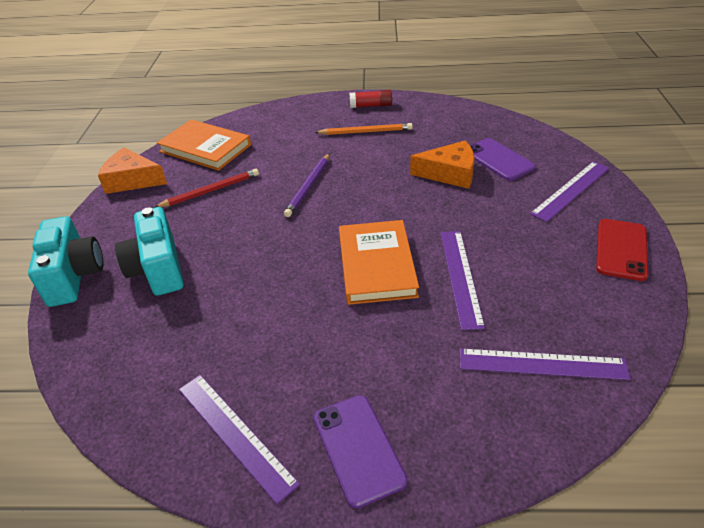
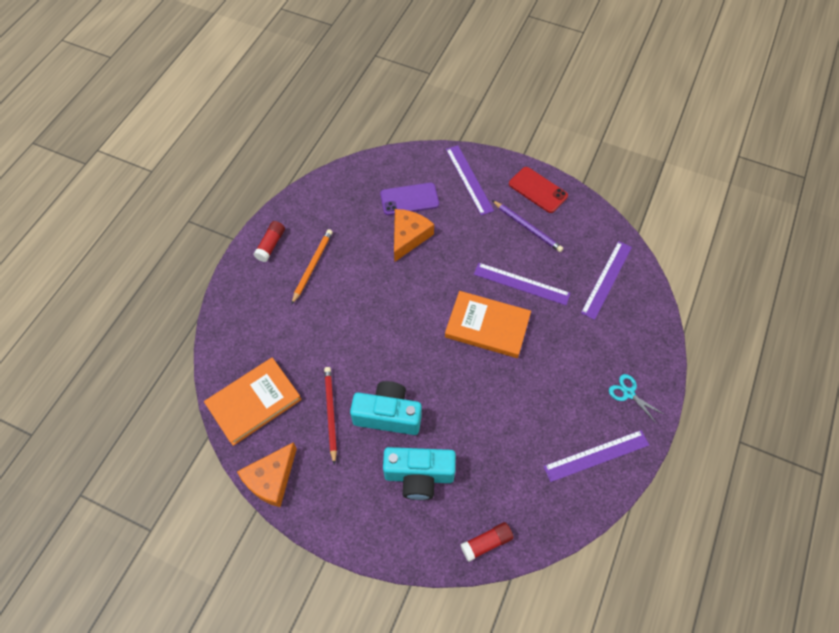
camera: 70 degrees left, 20 degrees up
(74, 276) = (395, 545): turquoise camera -> turquoise camera (388, 415)
(84, 349) = (486, 543): none -> red glue stick
(309, 186) = (369, 336): purple pencil -> purple pencil (527, 227)
(358, 448) = (628, 393): purple phone -> turquoise scissors

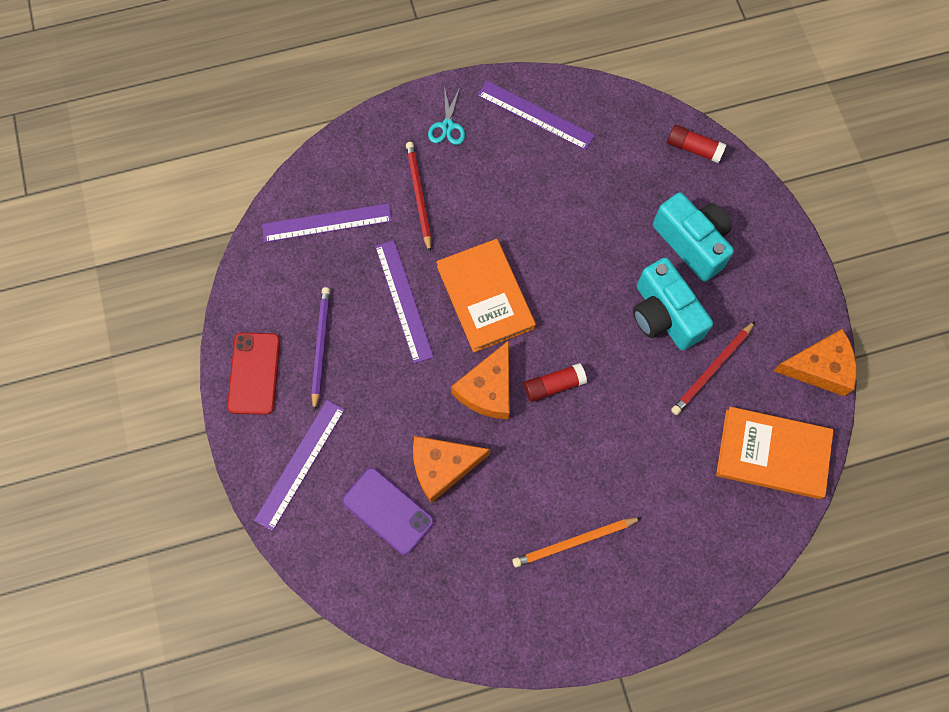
camera: 130 degrees left, 10 degrees up
(271, 245) = (590, 619): red glue stick -> red glue stick (553, 385)
(430, 287) = (488, 389): none -> orange cheese
(587, 339) = (419, 196): none -> red pencil

